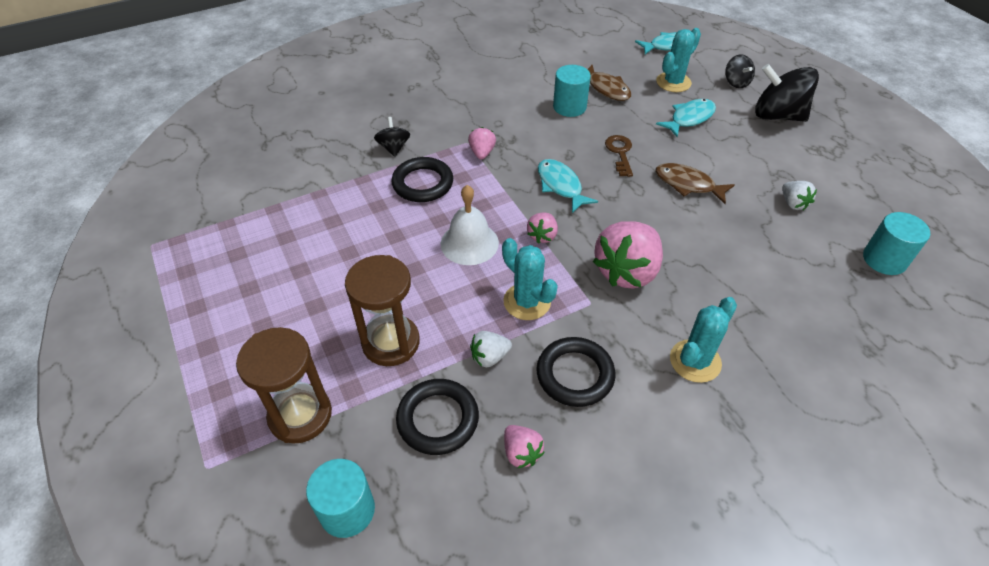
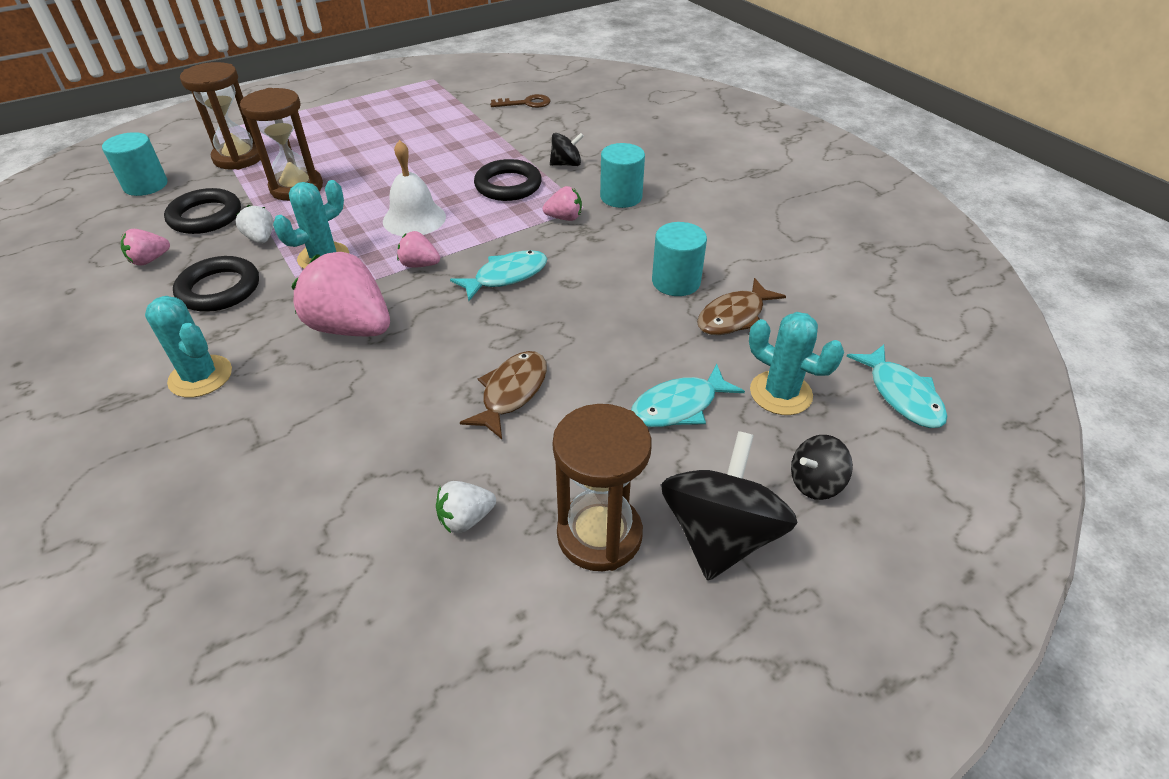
camera: 85 degrees right, 5 degrees down
(620, 153) = (578, 327): brown key -> brown key (526, 103)
(689, 118) = (679, 406): turquoise fish -> turquoise fish turned 105 degrees clockwise
(789, 154) = (599, 535): none -> brown hourglass
(884, 259) = (315, 632): turquoise cylinder -> turquoise cylinder (621, 197)

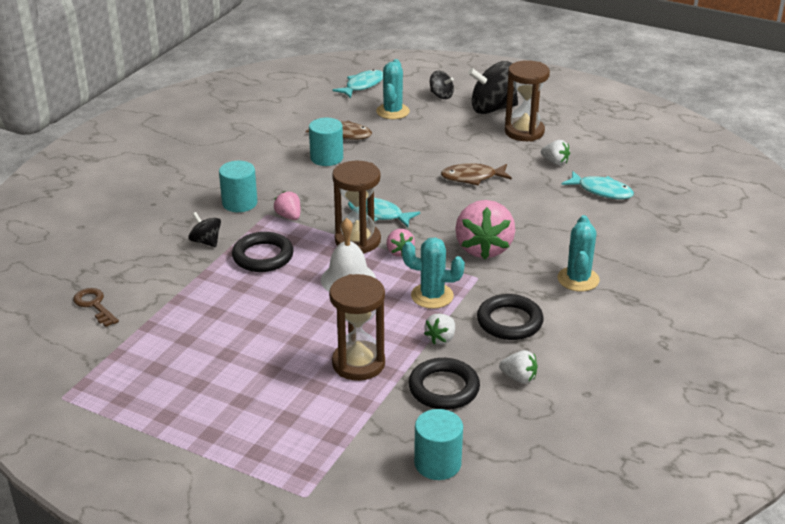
camera: 120 degrees left, 10 degrees down
(150, 260) = (519, 378): pink strawberry -> white strawberry
(239, 158) = (340, 434): brown hourglass -> brown hourglass (357, 241)
(679, 406) = (430, 133): turquoise fish -> turquoise fish (601, 191)

